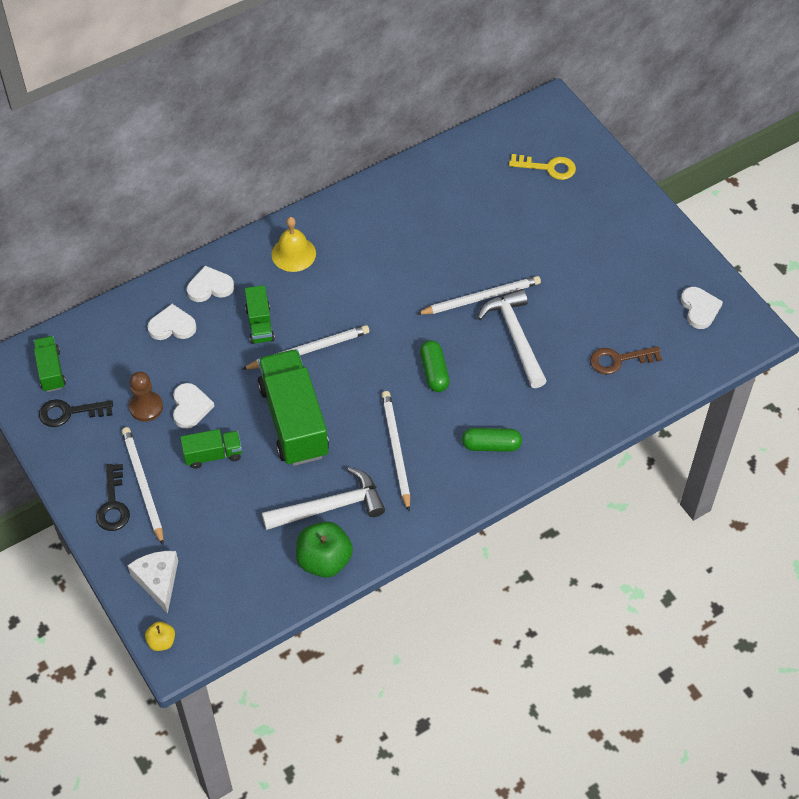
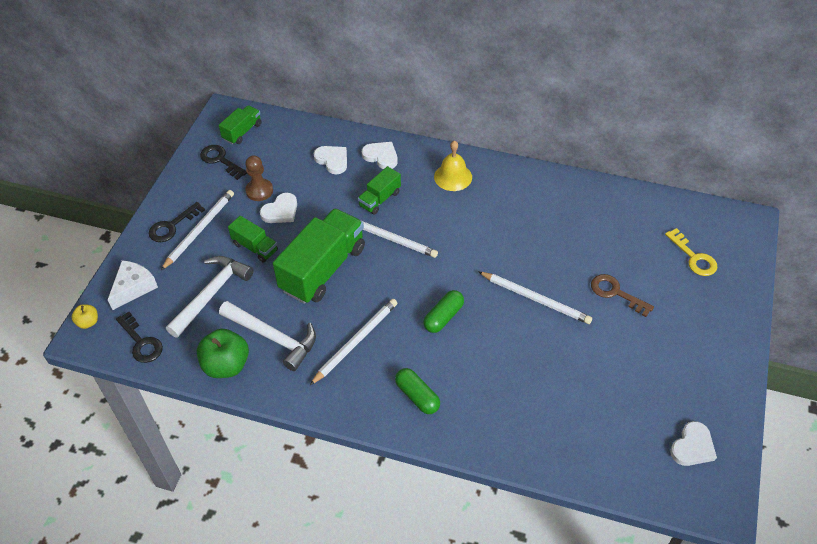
camera: 50 degrees right, 5 degrees down
(231, 611) = (141, 342): none -> black key
(515, 337) = (526, 343): white hammer -> white hammer (211, 294)
(618, 360) = (581, 424): brown key -> brown key (615, 293)

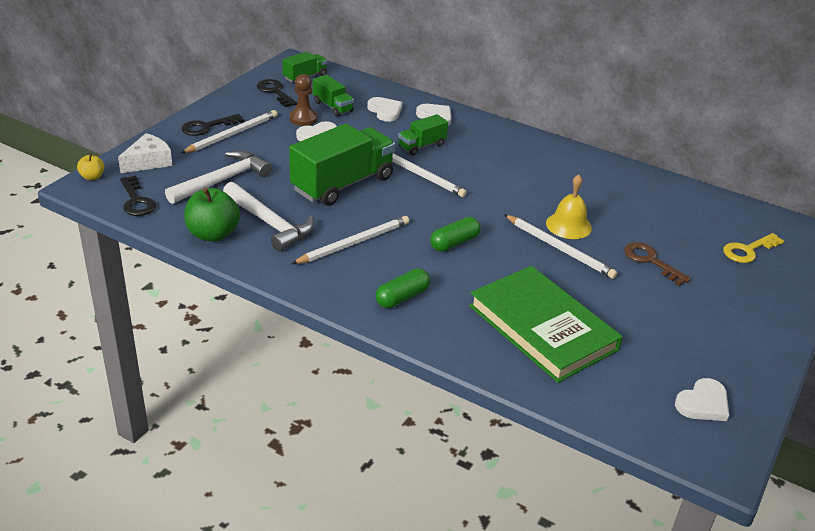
camera: 10 degrees right, 15 degrees down
(255, 247) = (281, 156): green truck -> green truck (333, 106)
(417, 396) = (402, 297): green capsule -> green capsule turned 75 degrees clockwise
(453, 177) = (503, 144): yellow bell -> yellow bell (568, 225)
(544, 398) = (542, 327): none -> green book
(694, 257) = (748, 250): yellow key -> yellow key turned 75 degrees clockwise

